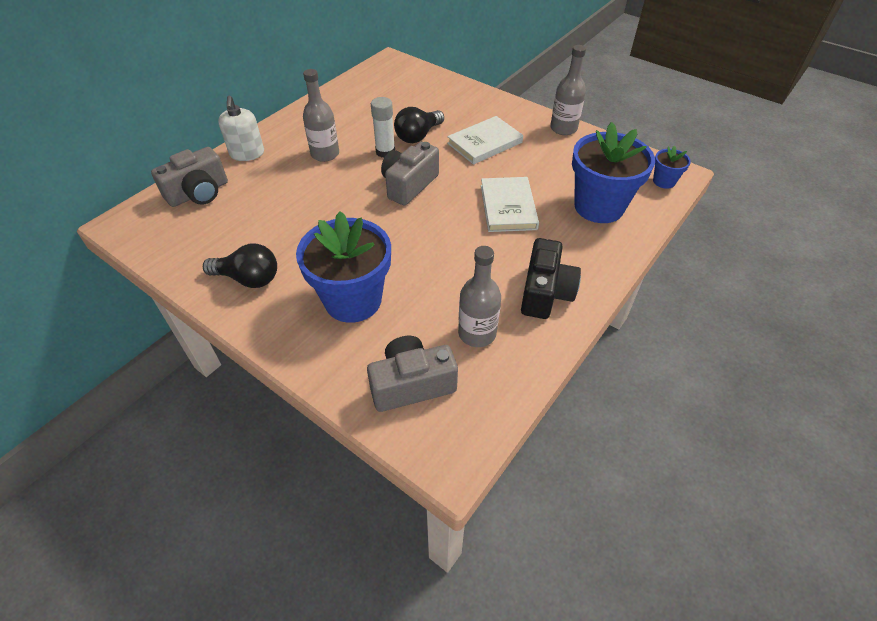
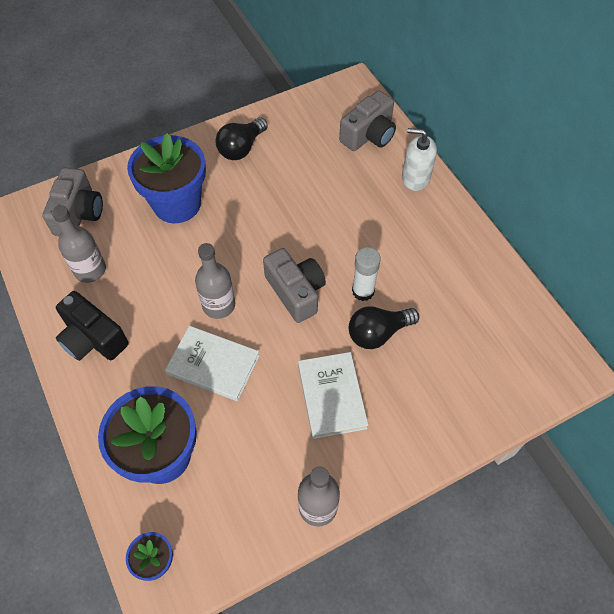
camera: 115 degrees right, 10 degrees up
(199, 193) = (369, 135): grey camera -> grey camera turned 120 degrees counterclockwise
(325, 154) = (384, 238): grey bottle -> grey bottle (218, 305)
(418, 136) = (378, 333): black light bulb -> black light bulb turned 90 degrees counterclockwise

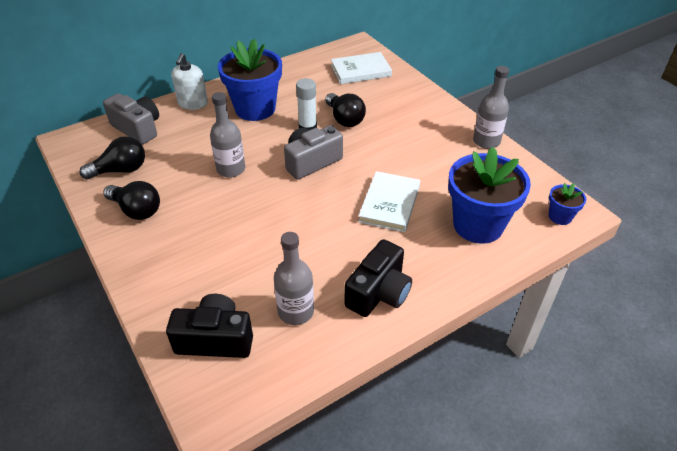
camera: 95 degrees left, 15 degrees down
(79, 214) = (215, 339): grey camera -> black camera
(177, 204) = (208, 251): blue flower pot -> blue flower pot (255, 109)
(218, 305) = (329, 207): grey bottle -> grey bottle (231, 169)
(301, 130) = (120, 170): none -> black light bulb
(332, 396) = (402, 139): white book -> white book (360, 71)

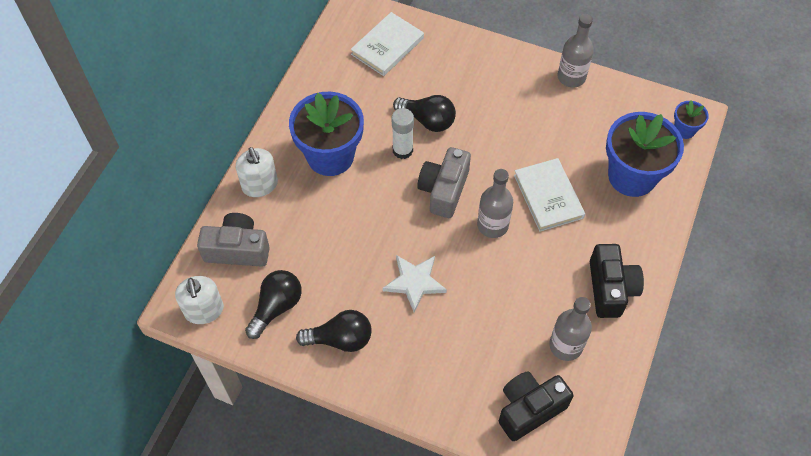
camera: 35 degrees left, 15 degrees up
(78, 149) = (204, 310): none -> white soap dispenser
(227, 205) = (414, 282): none -> white star
(231, 169) = (379, 242): grey bottle -> grey bottle (492, 225)

